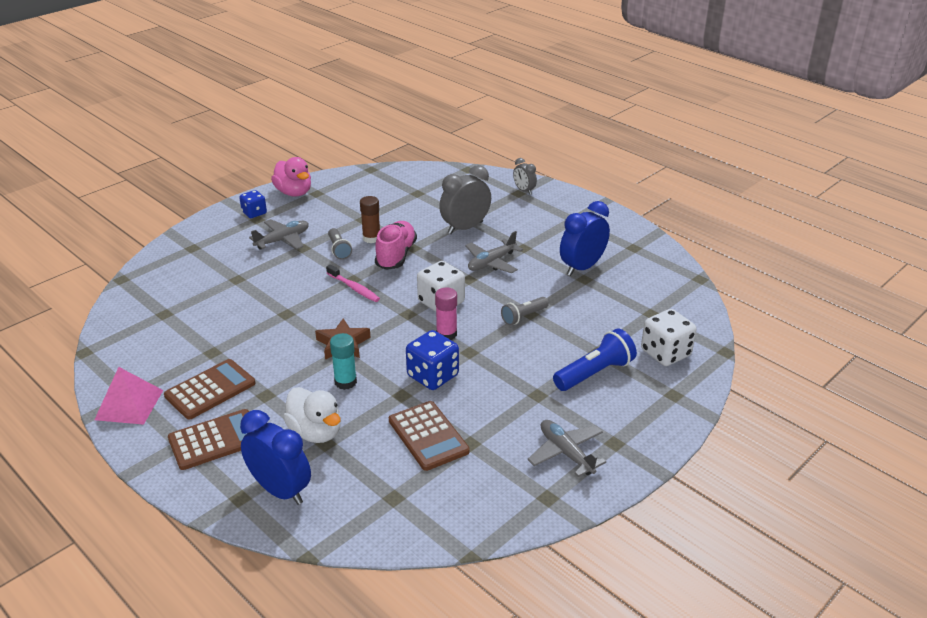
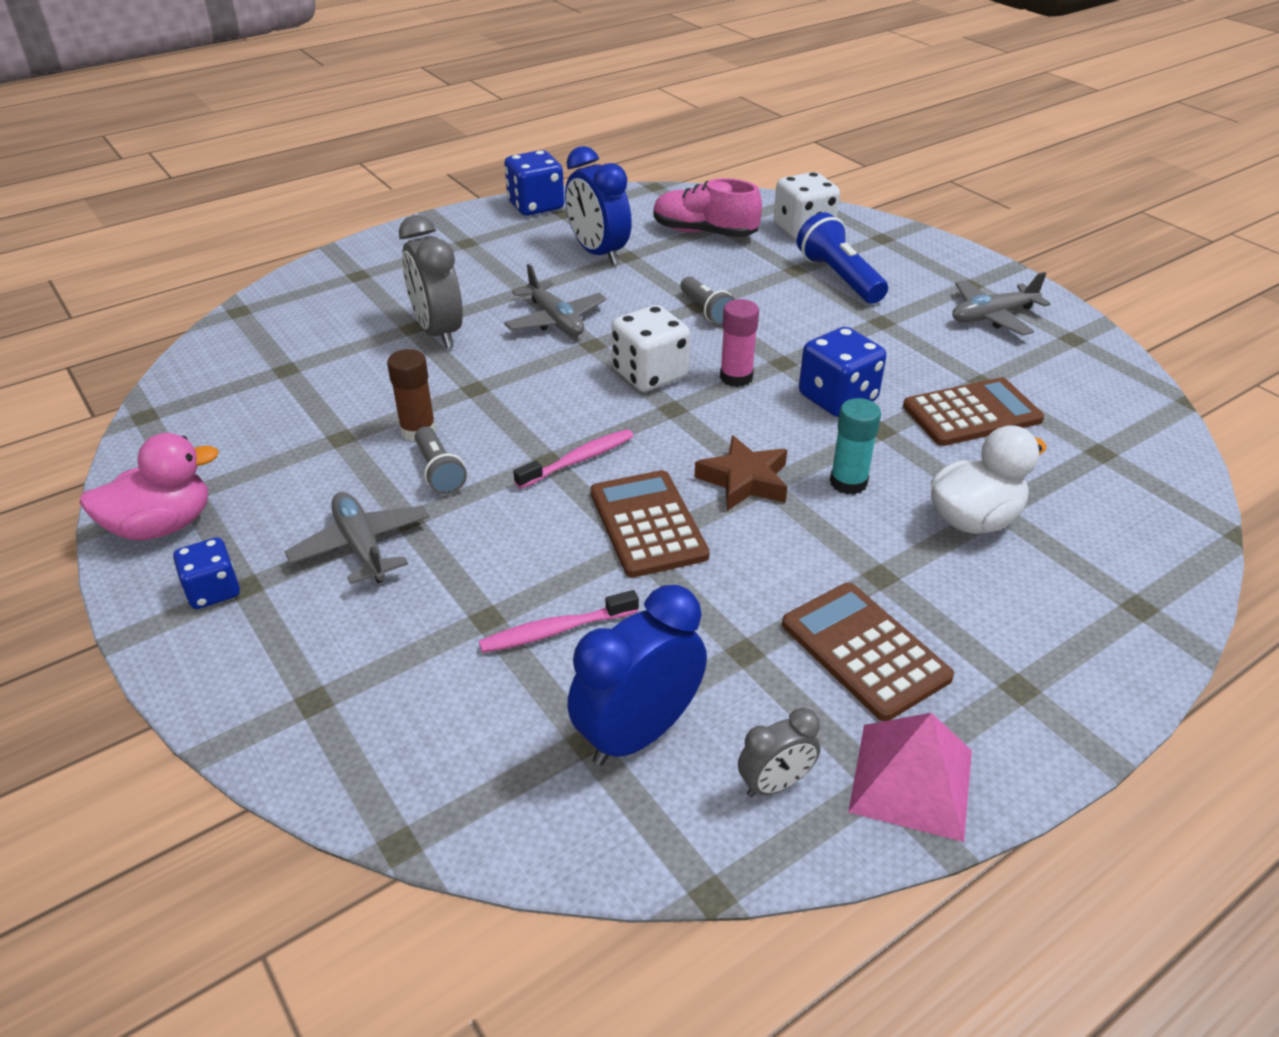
camera: 80 degrees left, 5 degrees up
(215, 440) = (1006, 640): brown calculator -> brown calculator (647, 524)
(228, 297) = (555, 630): none -> pink toothbrush
(280, 490) = (1112, 560): blue clock -> blue clock (638, 734)
(339, 250) = (439, 472): grey flashlight -> grey flashlight turned 75 degrees clockwise
(396, 255) = (491, 407): pink shoe -> pink shoe (704, 232)
(524, 190) = (354, 269): grey clock -> grey clock (775, 784)
(637, 235) = (536, 206): none -> blue dice

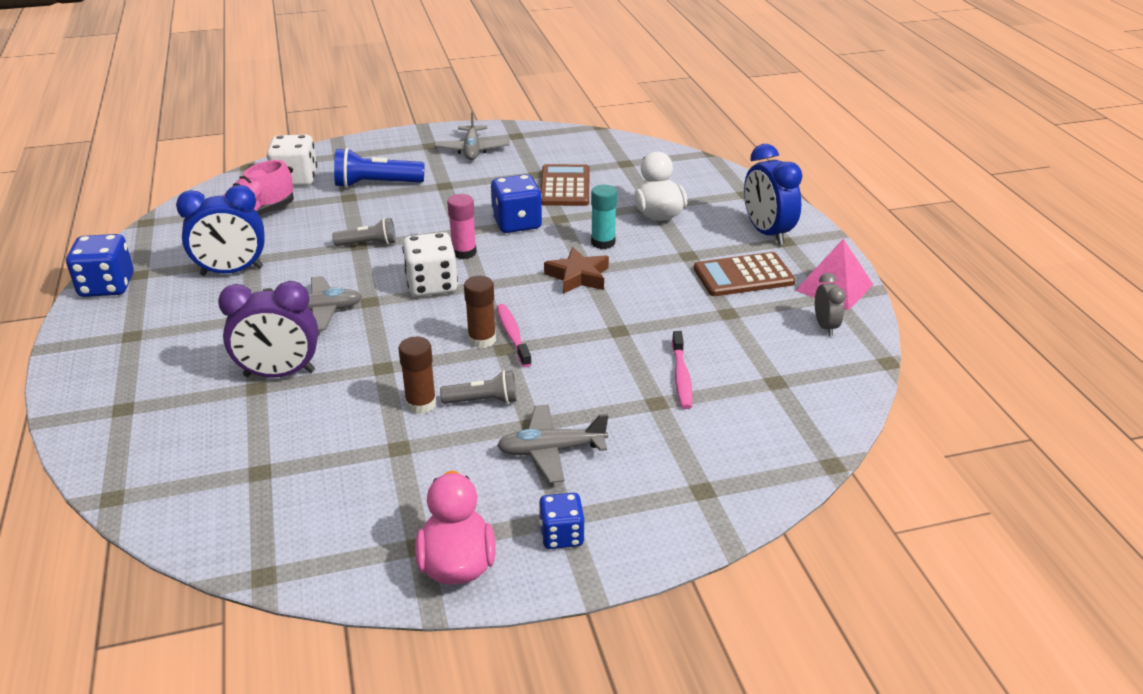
camera: 70 degrees left, 5 degrees down
(438, 332) = (279, 373): grey clock -> purple clock
(557, 439) = (482, 340): none -> brown glue stick
(638, 734) = (777, 362): blue clock -> blue clock (767, 233)
(647, 524) = (599, 321): brown calculator -> none

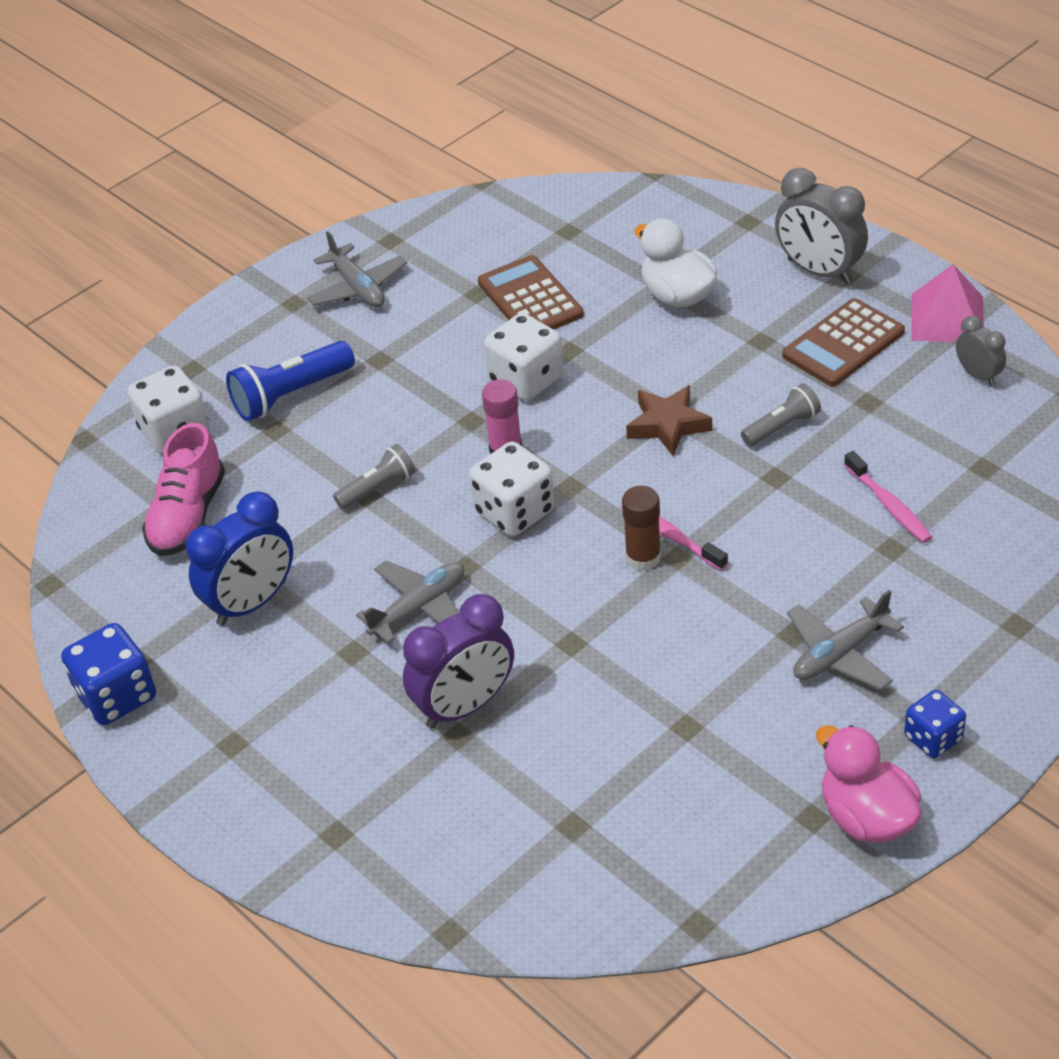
camera: 25 degrees left, 10 degrees up
(421, 404) = (658, 667): brown glue stick -> none
(483, 401) = (718, 631): grey flashlight -> grey flashlight (782, 427)
(517, 223) = (526, 379): blue dice -> white dice
(603, 242) = (651, 364): turquoise glue stick -> none
(767, 233) = (819, 271): blue clock -> grey clock

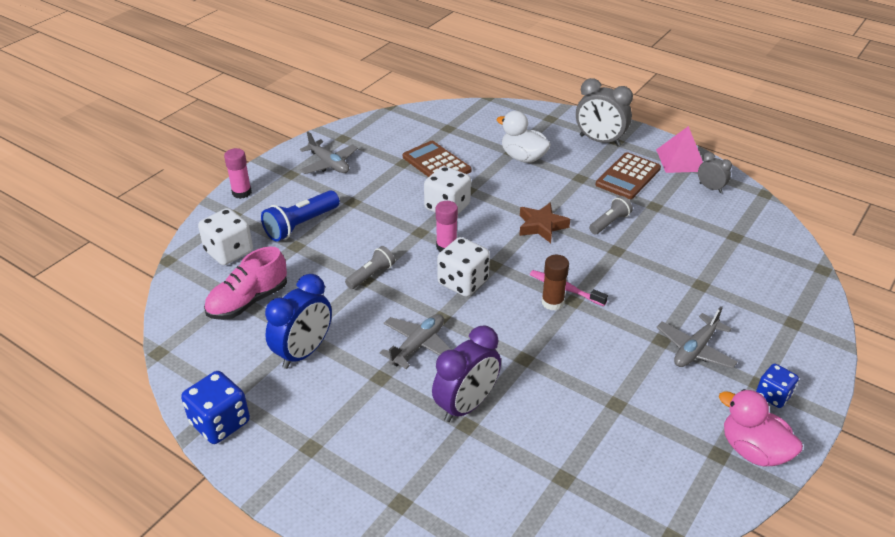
camera: 15 degrees left, 5 degrees down
(188, 516) = (248, 301): pink shoe -> pink shoe turned 45 degrees clockwise
(212, 331) = (241, 192): none -> pink glue stick
(889, 505) = (689, 261): pink toothbrush -> none

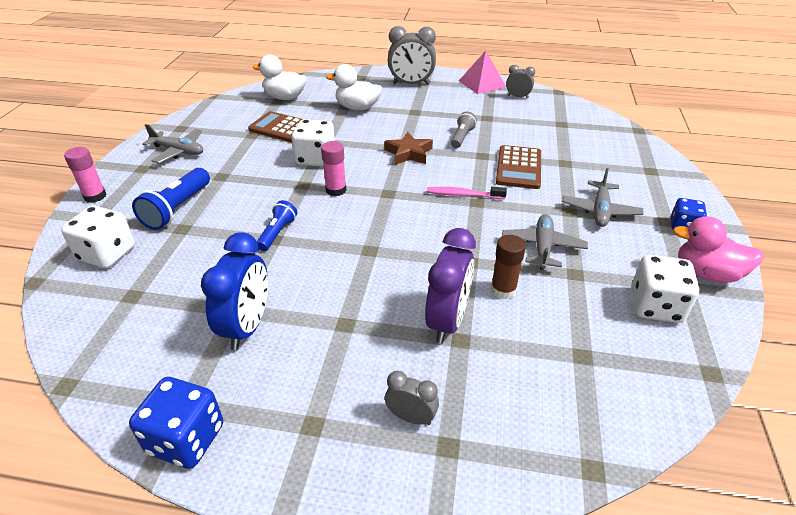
camera: 25 degrees left, 0 degrees up
(248, 301) = (155, 296): pink shoe -> none
(371, 275) = (277, 233): grey flashlight -> blue flashlight
(386, 470) = (411, 417): none -> grey clock
(418, 345) = (364, 282): grey plane -> grey plane (542, 247)
(457, 126) = (285, 97): none -> white duck
(463, 282) = (370, 214): white dice -> white dice (655, 306)
(552, 302) = (461, 208): brown glue stick -> brown glue stick (503, 290)
(628, 176) = (451, 103): brown calculator -> brown calculator (518, 168)

